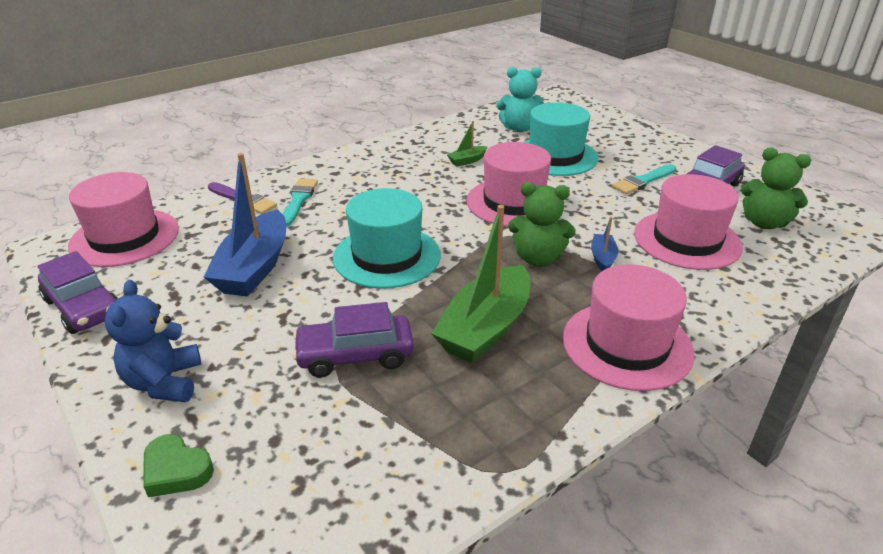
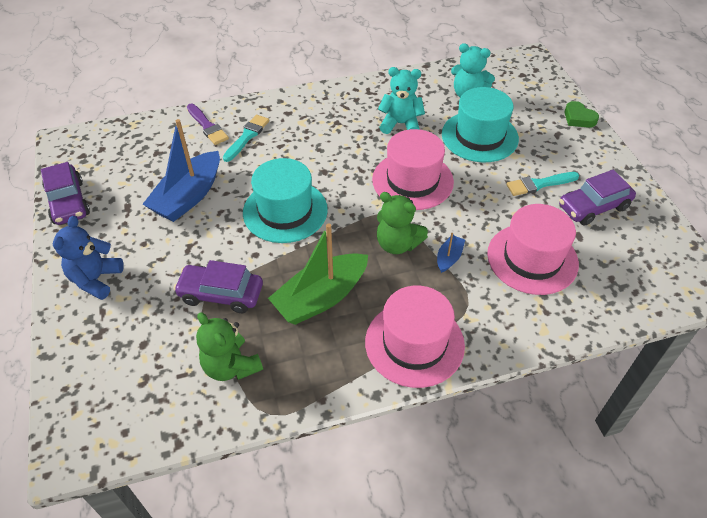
camera: 20 degrees right, 15 degrees up
(125, 237) = (113, 144): pink hat -> none
(176, 470) = (80, 347): green heart -> green heart (578, 118)
(467, 161) = (400, 124): green boat -> turquoise teddy bear
(764, 223) = (615, 259): green teddy bear -> green teddy bear (231, 366)

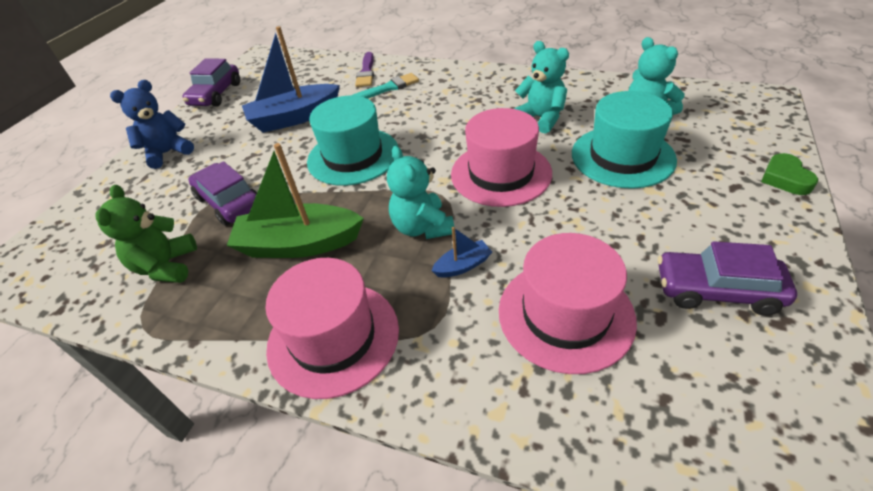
camera: 40 degrees right, 5 degrees down
(397, 244) = (422, 227): green teddy bear -> turquoise teddy bear
(539, 184) = (656, 233): turquoise brush -> none

